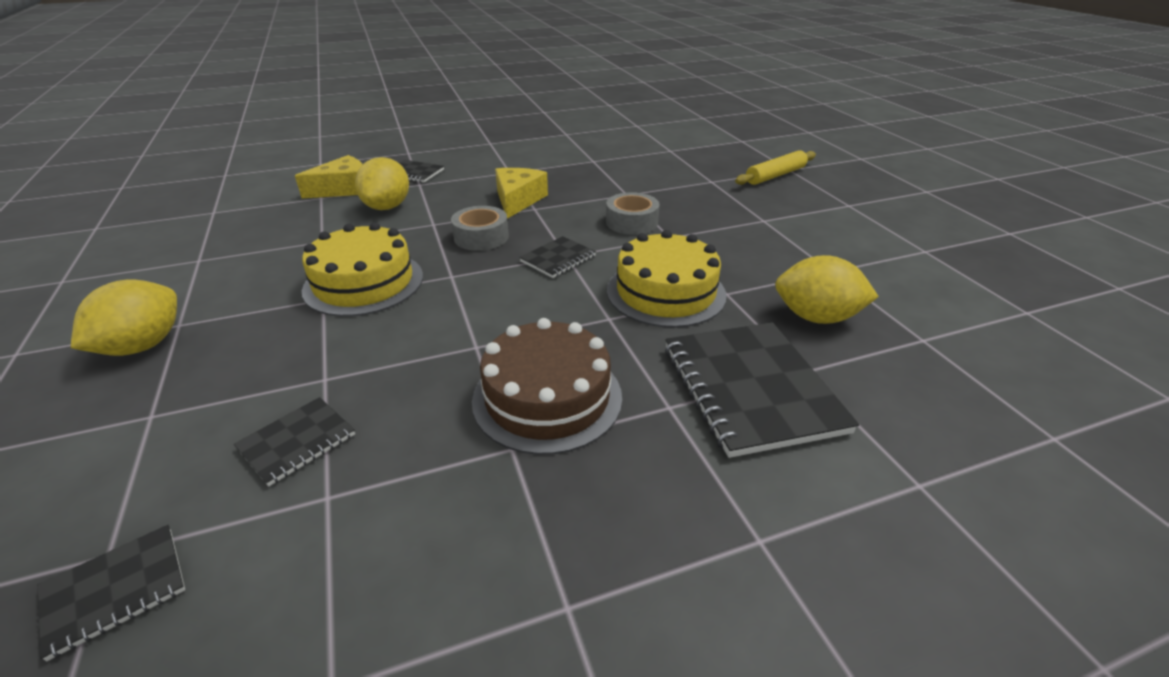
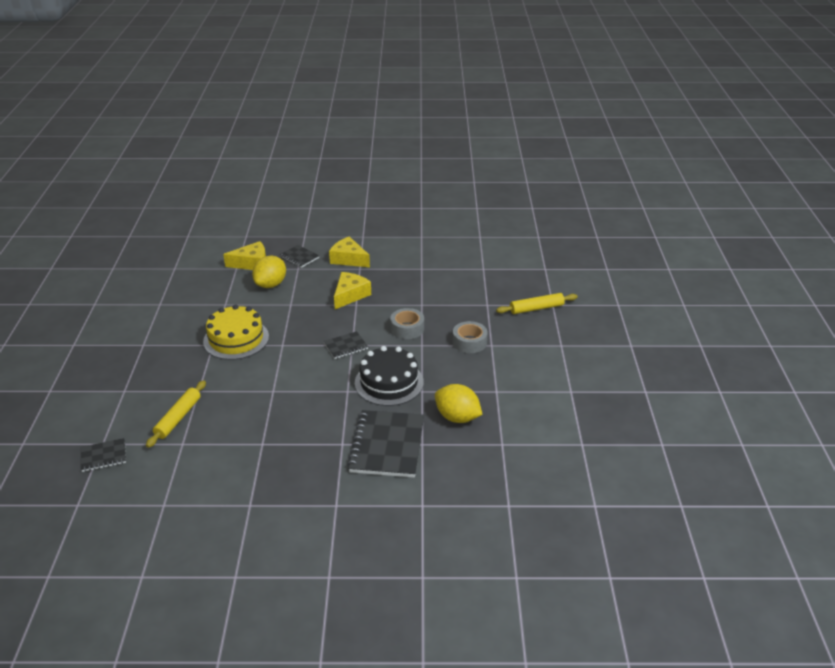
camera: 20 degrees right, 0 degrees up
(143, 346) = (126, 353): yellow lemon -> none
(297, 442) = (178, 418): black notebook -> yellow rolling pin
(481, 237) = (312, 320): grey tape -> grey tape (469, 342)
(487, 165) = (348, 259): none -> yellow cheese
(547, 397) = (290, 425): brown cake -> none
(665, 292) = (389, 382): yellow cake -> black cake

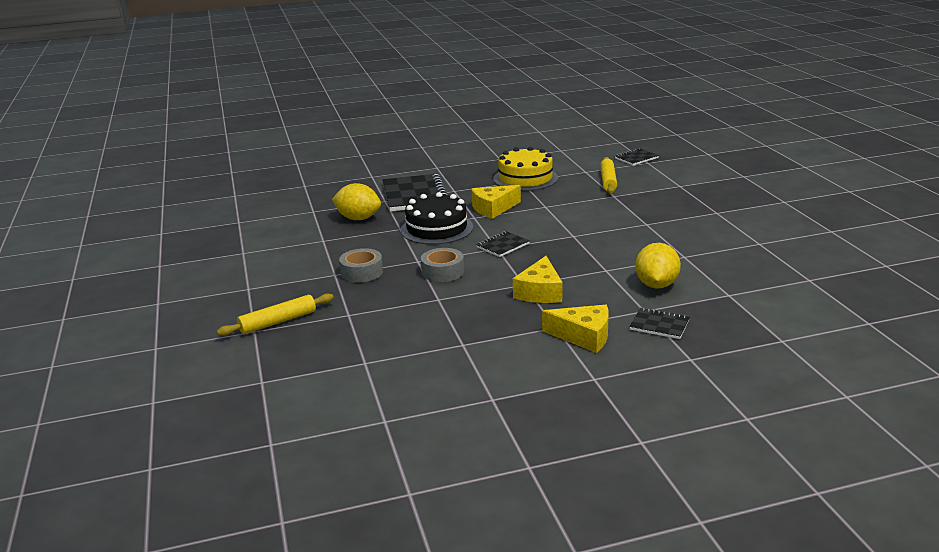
camera: 165 degrees right, 10 degrees down
(236, 339) = (628, 231): yellow cake -> yellow cake (525, 178)
(252, 263) = (716, 304): yellow cheese -> yellow cheese (493, 209)

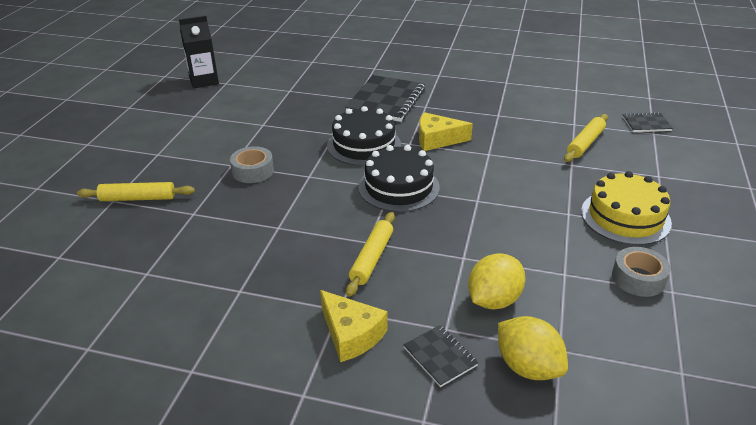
camera: 30 degrees right, 10 degrees up
(212, 226) = (204, 81): none -> black carton
(358, 218) = (314, 111): yellow lemon -> yellow lemon (528, 367)
(443, 272) = (315, 197): grey tape -> grey tape (638, 278)
(503, 245) = (399, 187): black notebook -> black cake
(525, 178) = (505, 113): yellow cake -> yellow cake (625, 217)
(540, 292) = (371, 258): yellow cheese -> yellow rolling pin

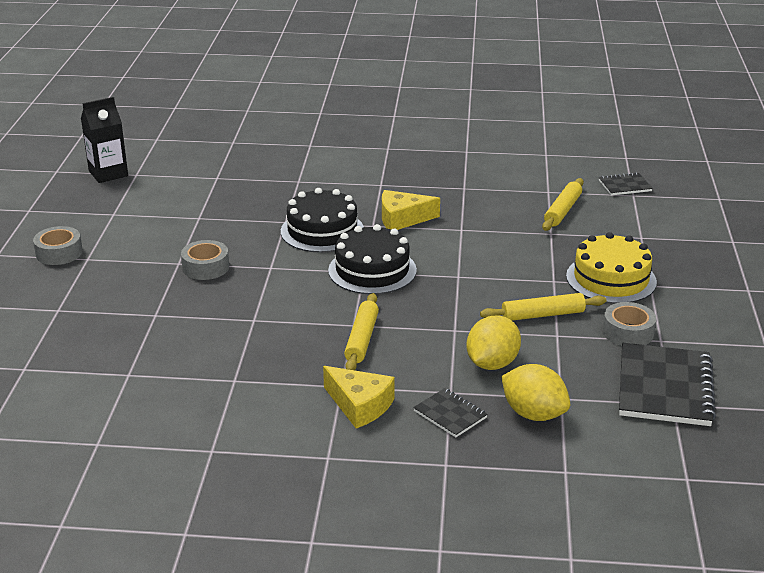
camera: 10 degrees left, 5 degrees down
(136, 147) = (59, 253): none -> grey tape
(138, 198) = (86, 305): yellow rolling pin -> yellow rolling pin (542, 315)
(386, 101) = (334, 181): black notebook -> black notebook (665, 387)

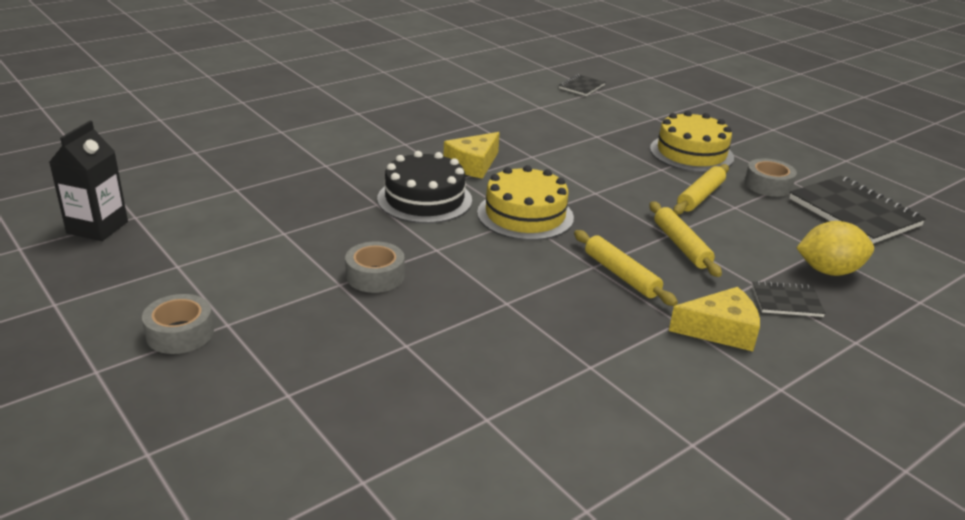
camera: 45 degrees left, 0 degrees up
(372, 270) = (525, 215): black cake -> yellow cake
(492, 363) = (738, 248): yellow lemon -> none
(563, 211) = (575, 117): yellow rolling pin -> yellow rolling pin (681, 245)

